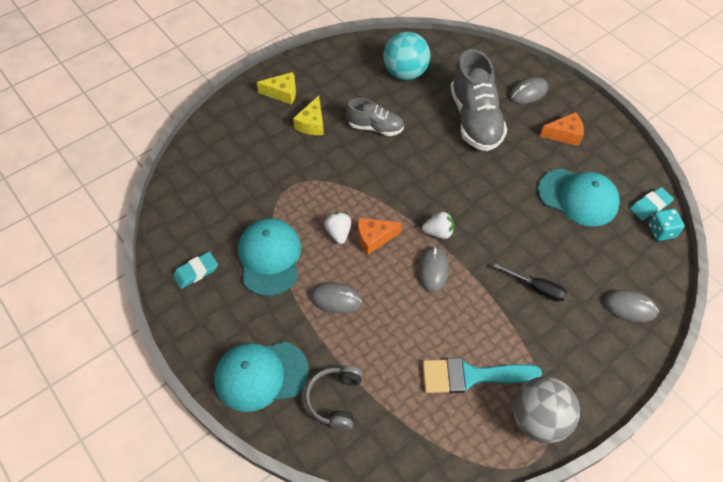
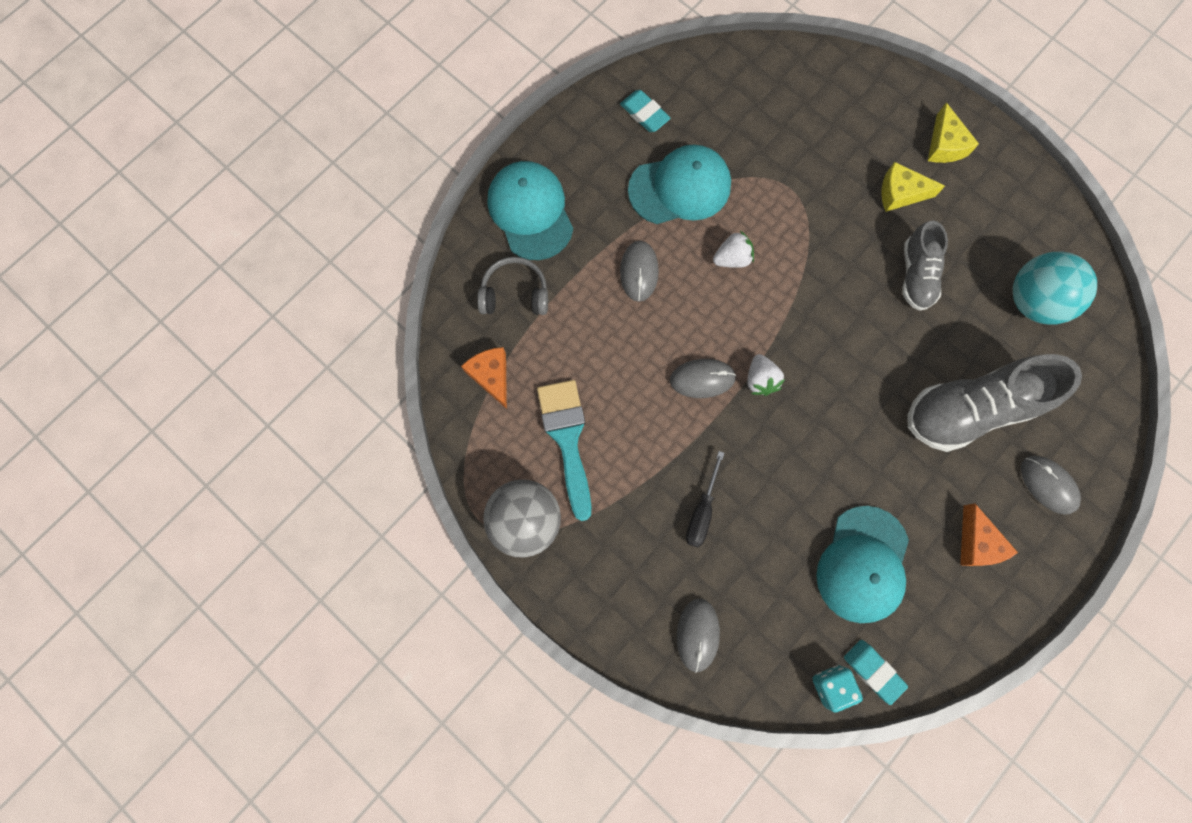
camera: 80 degrees right, 20 degrees up
(374, 238) = (734, 301): orange cheese -> orange cheese (491, 376)

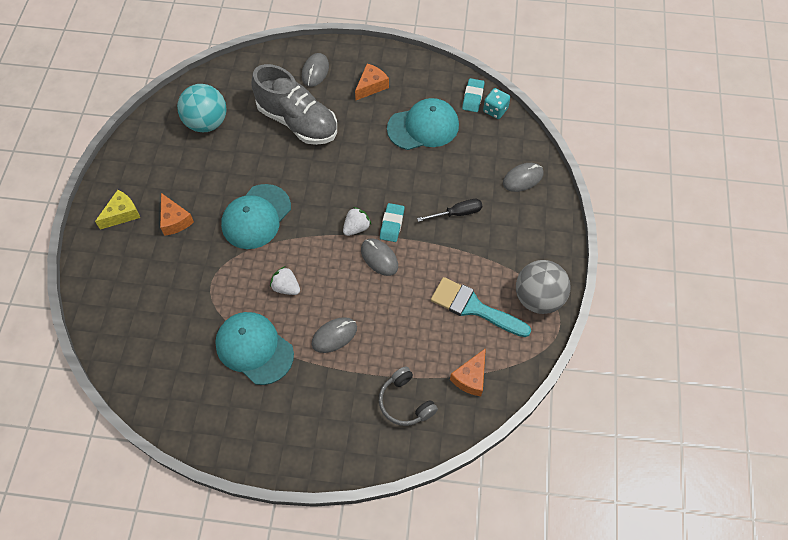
camera: 125 degrees left, 15 degrees down
(530, 212) = (338, 434): turquoise cap -> turquoise cap (256, 217)
(567, 439) = (473, 307): turquoise brush -> turquoise brush turned 75 degrees clockwise
(644, 114) = (208, 408): turquoise eraser -> turquoise eraser (392, 224)
(900, 193) = (175, 220): yellow cheese -> orange cheese
(916, 275) = (228, 185): grey shoe -> none

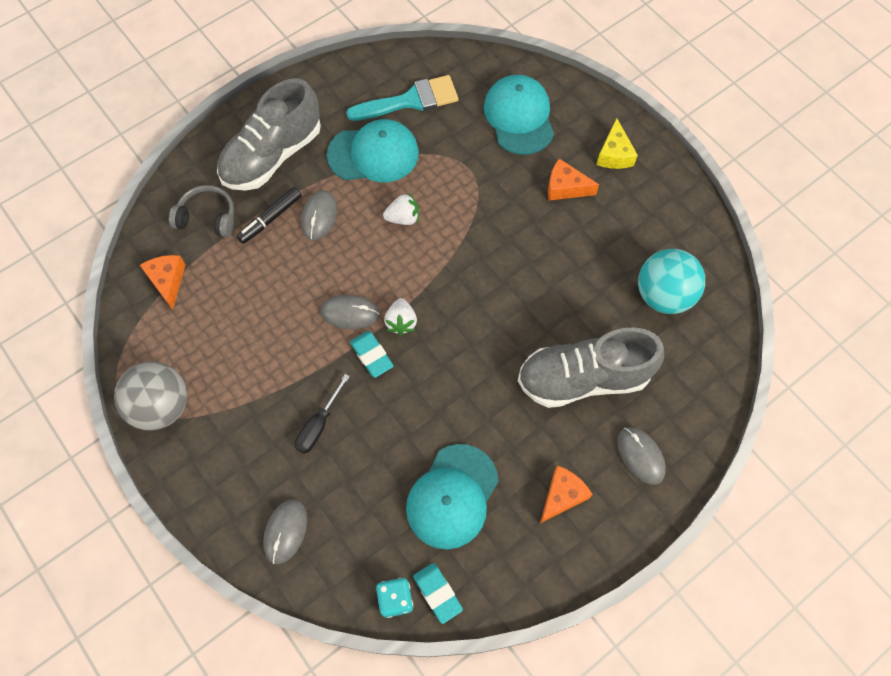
camera: 135 degrees right, 5 degrees up
(256, 217) = (502, 251): turquoise cap -> turquoise cap (519, 117)
(318, 411) = (272, 155): none -> grey shoe
(365, 362) = (271, 218): none -> black marker
(371, 86) = (562, 496): orange cheese -> orange cheese turned 135 degrees counterclockwise
(473, 307) = (217, 343): turquoise brush -> turquoise brush (410, 100)

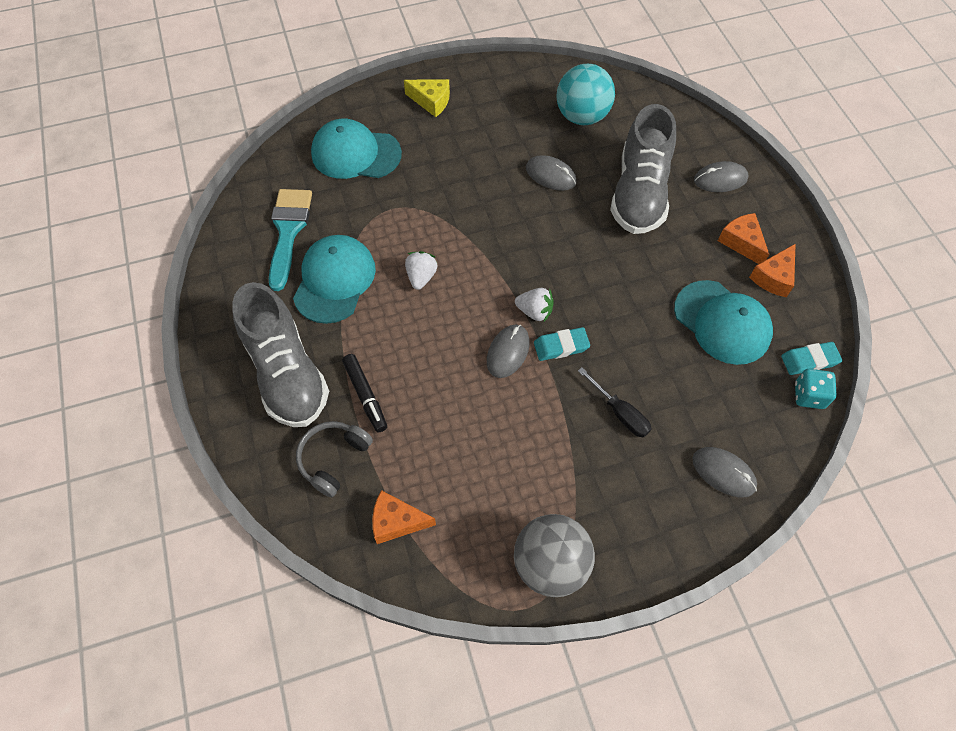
camera: 70 degrees left, 5 degrees down
(319, 216) = (384, 349): grey mouse -> grey mouse (550, 175)
(565, 187) = (448, 145): orange cheese -> orange cheese (773, 277)

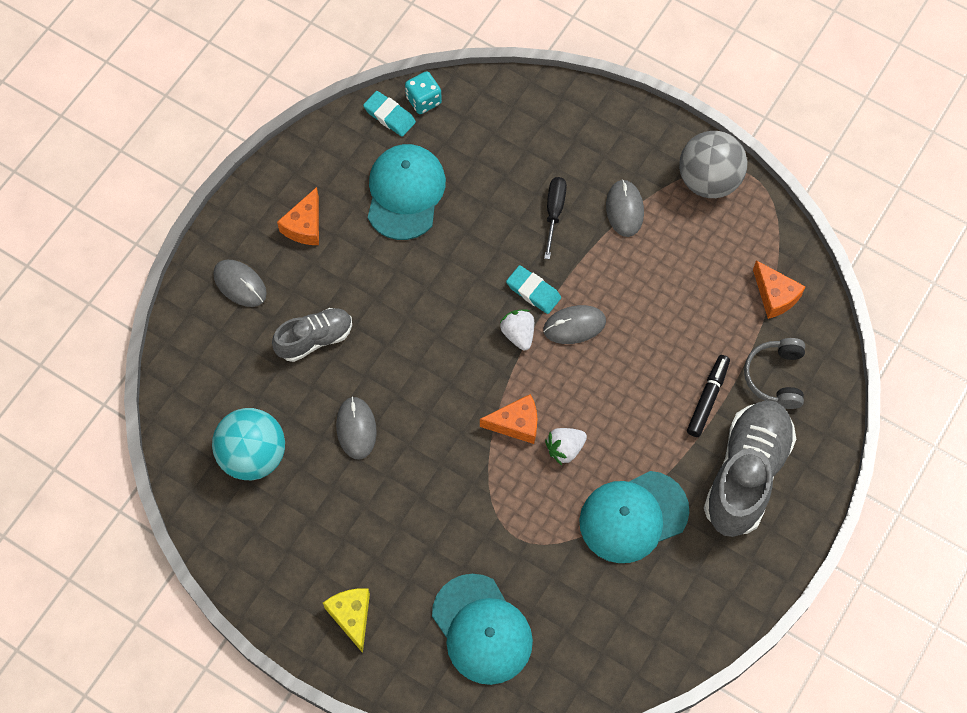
camera: 130 degrees left, 5 degrees up
(288, 231) = (622, 606): turquoise brush -> none
(333, 459) = (775, 377): grey headphones -> grey headphones turned 105 degrees clockwise
(639, 193) = (315, 339): grey shoe -> grey shoe, size x0.58
(723, 473) = (541, 119): grey mouse -> grey mouse (624, 209)
(773, 277) = (324, 182): orange cheese -> orange cheese (516, 424)

